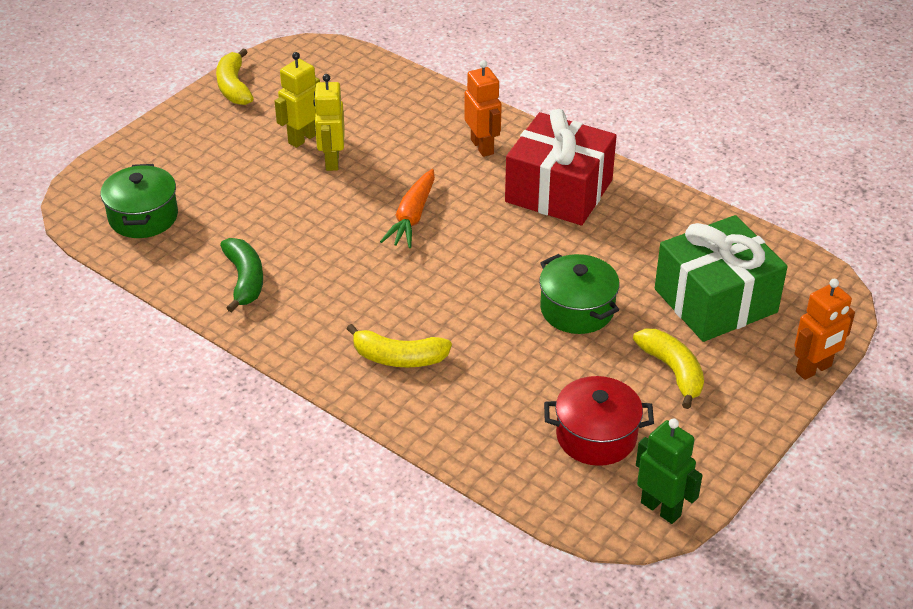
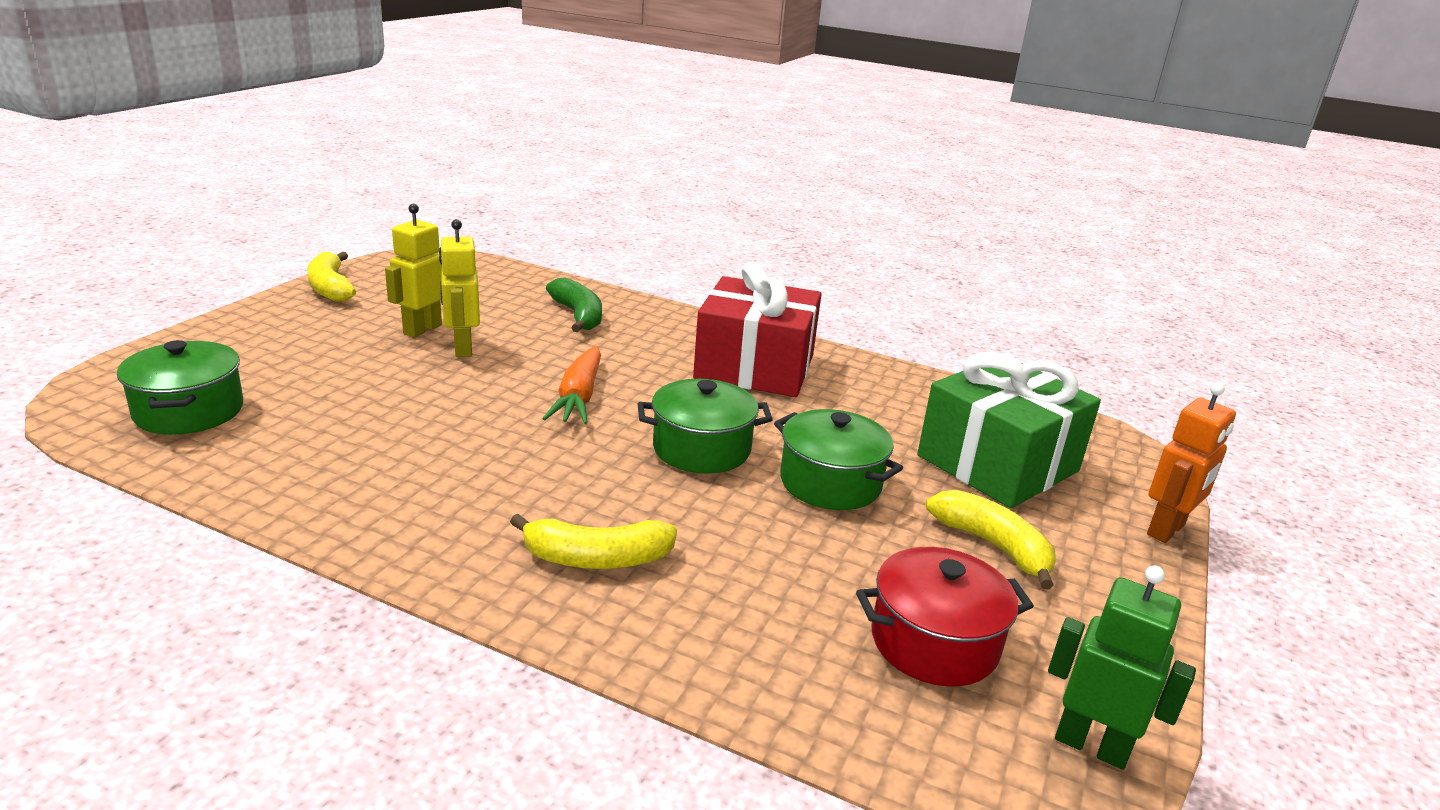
camera: 15 degrees left, 15 degrees down
(245, 280) = (344, 475): green banana -> green banana (578, 315)
(482, 147) = (649, 332): orange robot -> none
(492, 272) = (701, 449): none -> green pot

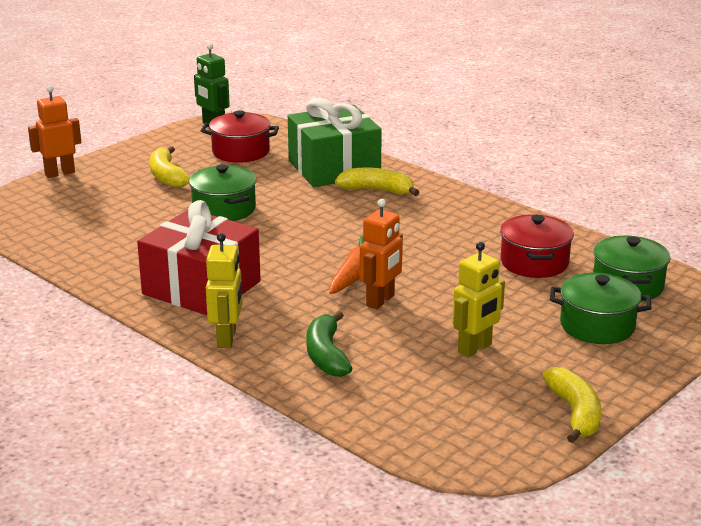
camera: 160 degrees left, 0 degrees up
(319, 434) = (534, 262): none -> red pot
(462, 348) = (439, 325): yellow robot -> yellow robot (227, 338)
(537, 368) = (380, 301): none -> orange robot
(701, 449) = (289, 233): green pot -> green pot (597, 326)
(998, 463) = (105, 209): green gift -> green gift (334, 168)

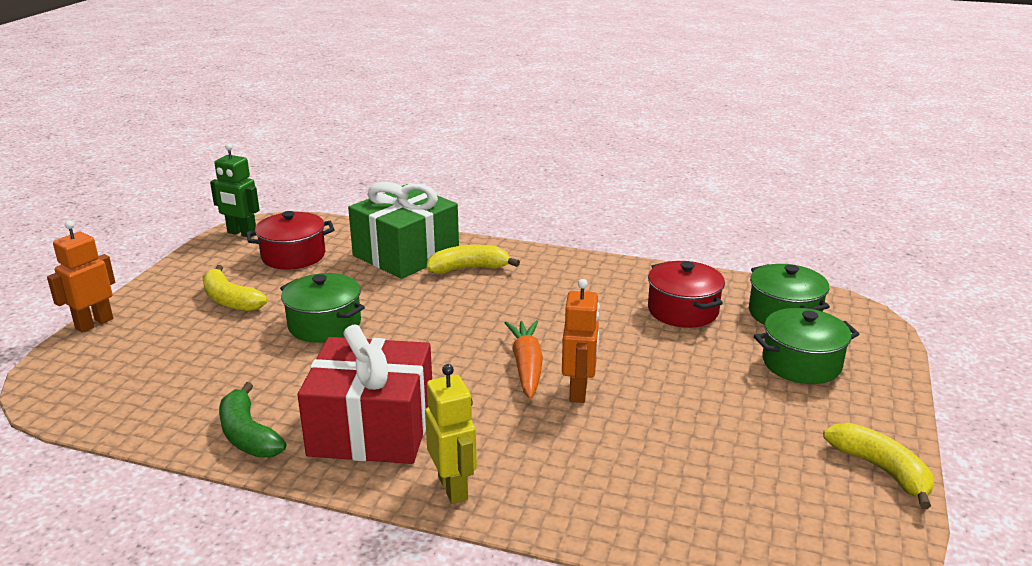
camera: 25 degrees left, 0 degrees up
(326, 355) = (581, 476): green banana -> green banana (248, 435)
(475, 348) = (720, 422): yellow robot -> none

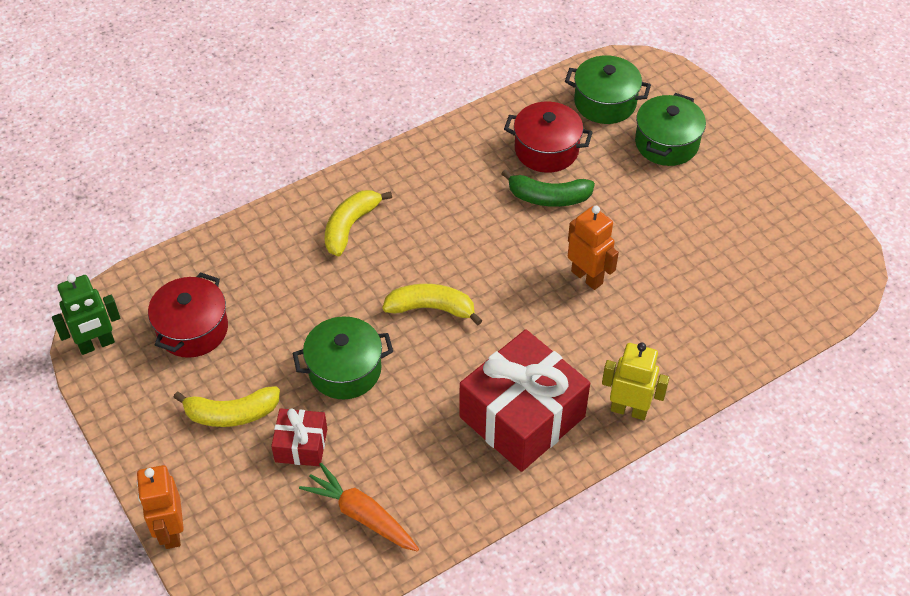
camera: 50 degrees left, 25 degrees up
(227, 339) = (301, 445): none -> red gift
(248, 435) = (462, 494): green banana -> green banana (548, 197)
(406, 254) = (278, 251): green gift -> none
(526, 366) = (529, 284): orange carrot -> orange carrot (361, 515)
(881, 470) = (792, 197): yellow banana -> yellow banana (431, 308)

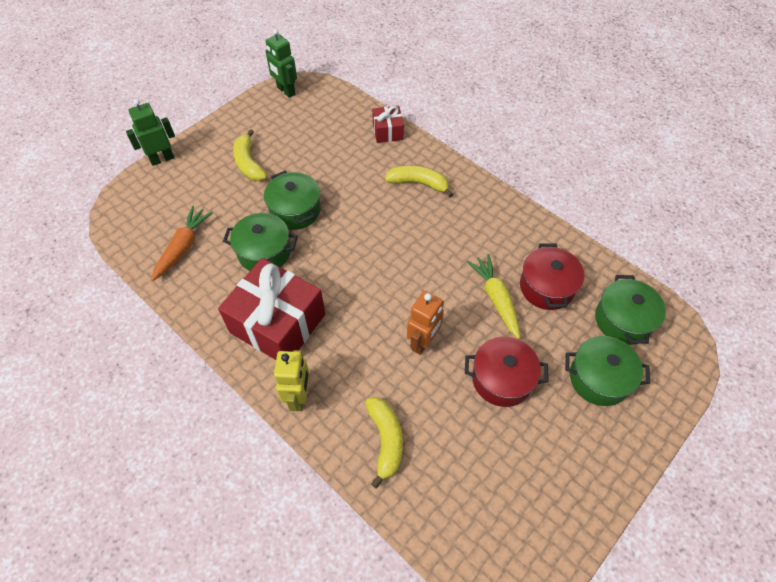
camera: 75 degrees right, 5 degrees up
(171, 531) = (162, 159): orange robot -> green robot
(192, 329) = (308, 128): red pot -> red pot (502, 379)
(301, 445) = (231, 203): red gift -> red gift (387, 131)
(404, 416) = (264, 252): none -> green pot
(431, 308) = (361, 246): yellow banana -> yellow banana (386, 440)
(548, 197) = (496, 299): green banana -> yellow carrot

